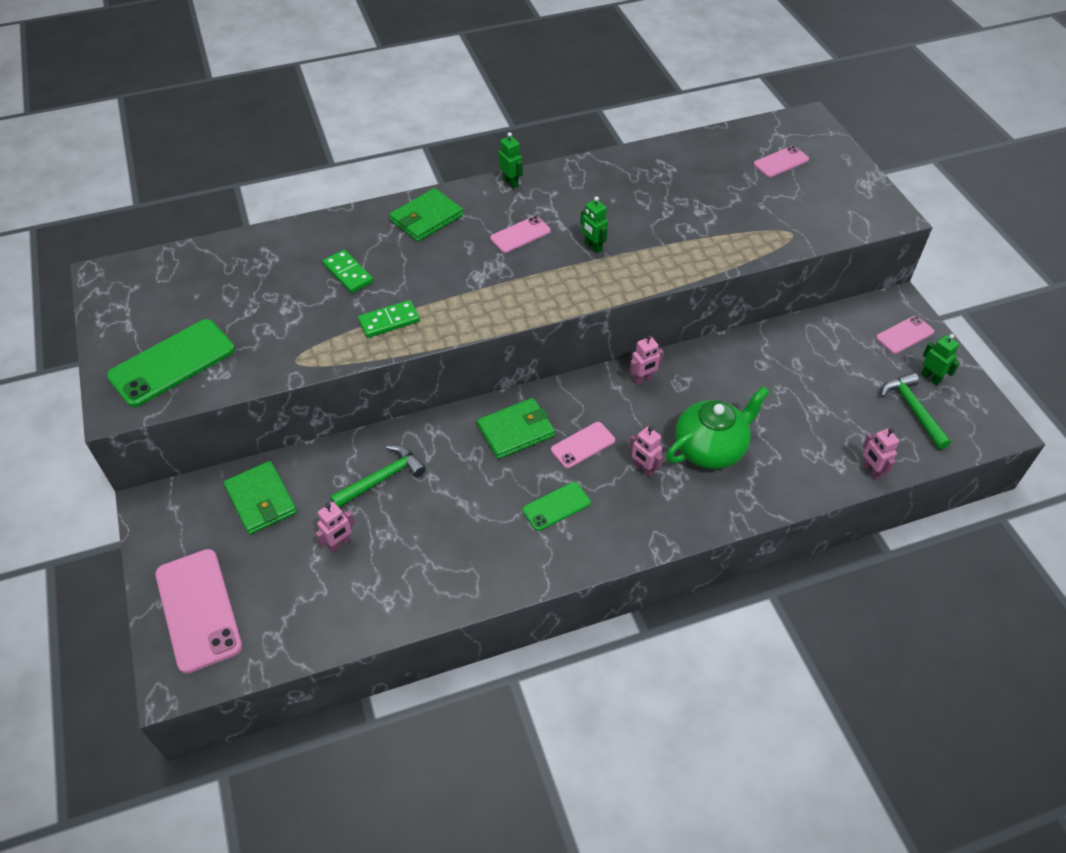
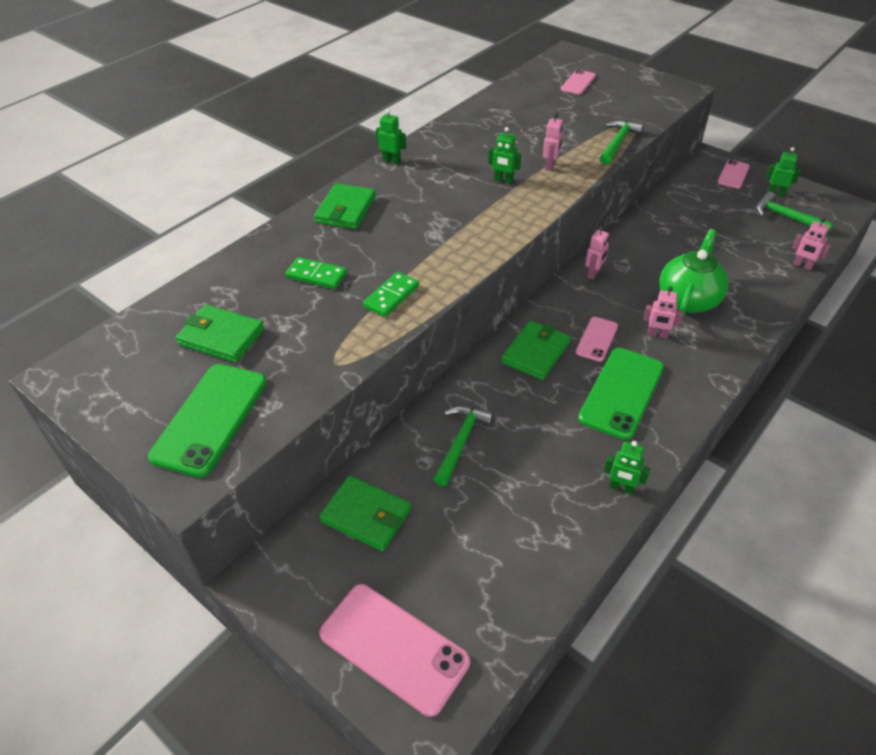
camera: 30 degrees left, 5 degrees down
(233, 296) = (221, 337): none -> green wallet
(339, 544) = (474, 514): pink robot -> pink robot (550, 166)
(474, 588) = (621, 488): none -> green robot
(520, 234) = (437, 193): pink phone -> none
(556, 506) = (622, 393): green phone -> green phone, size x1.81
(749, 251) = (618, 143): none -> green hammer

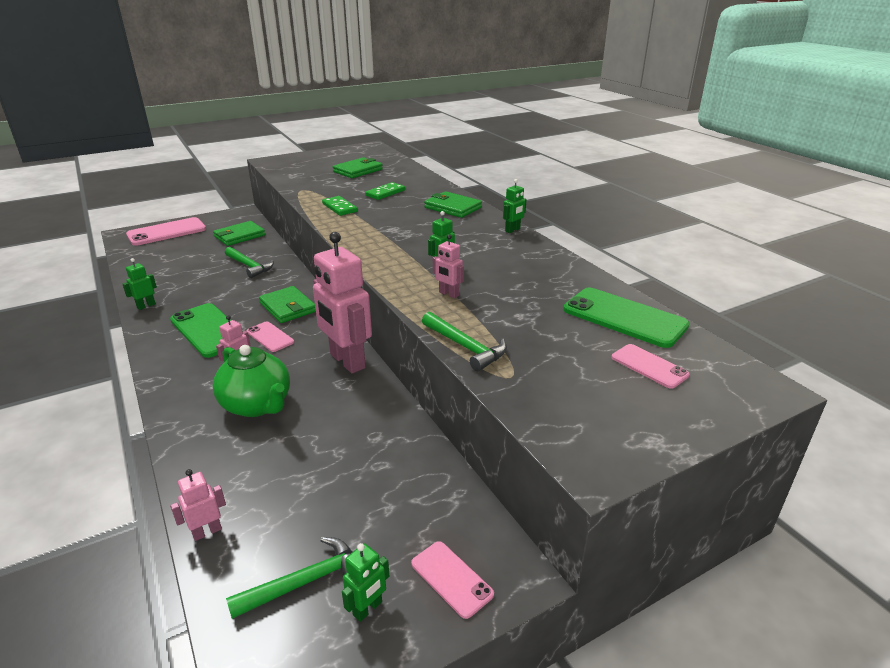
camera: 110 degrees right, 15 degrees down
(211, 419) = (301, 166): green phone -> green phone (624, 318)
(593, 274) = (347, 361): pink robot -> pink robot, size x2.28

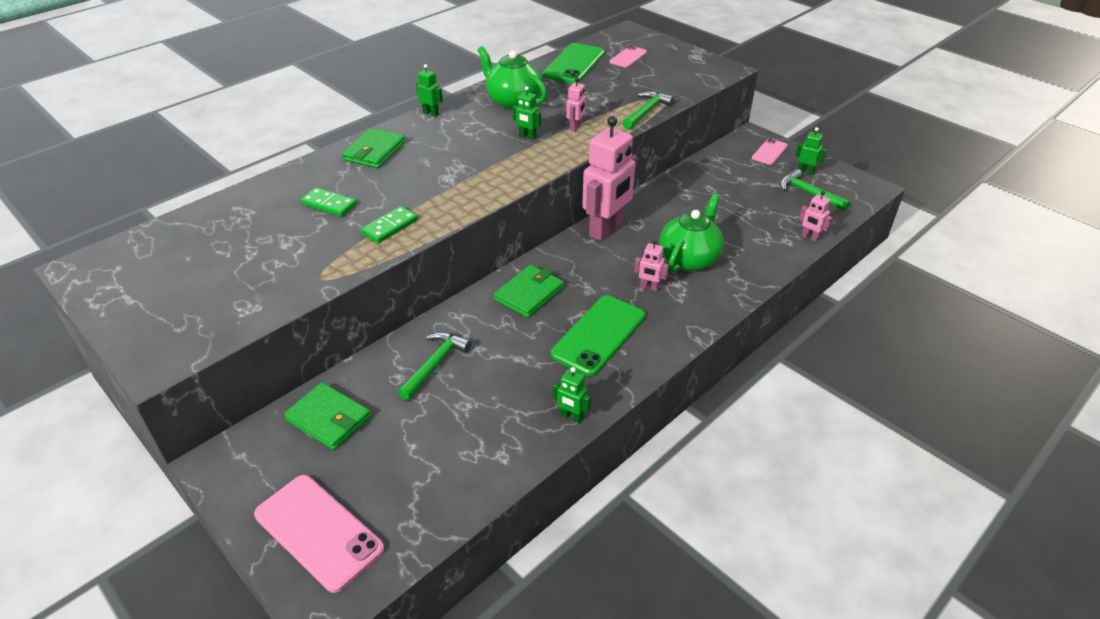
camera: 105 degrees left, 10 degrees up
(270, 337) = (590, 287): pink phone -> none
(358, 170) = (227, 248): green wallet -> none
(525, 268) = (513, 101): none -> green teapot

